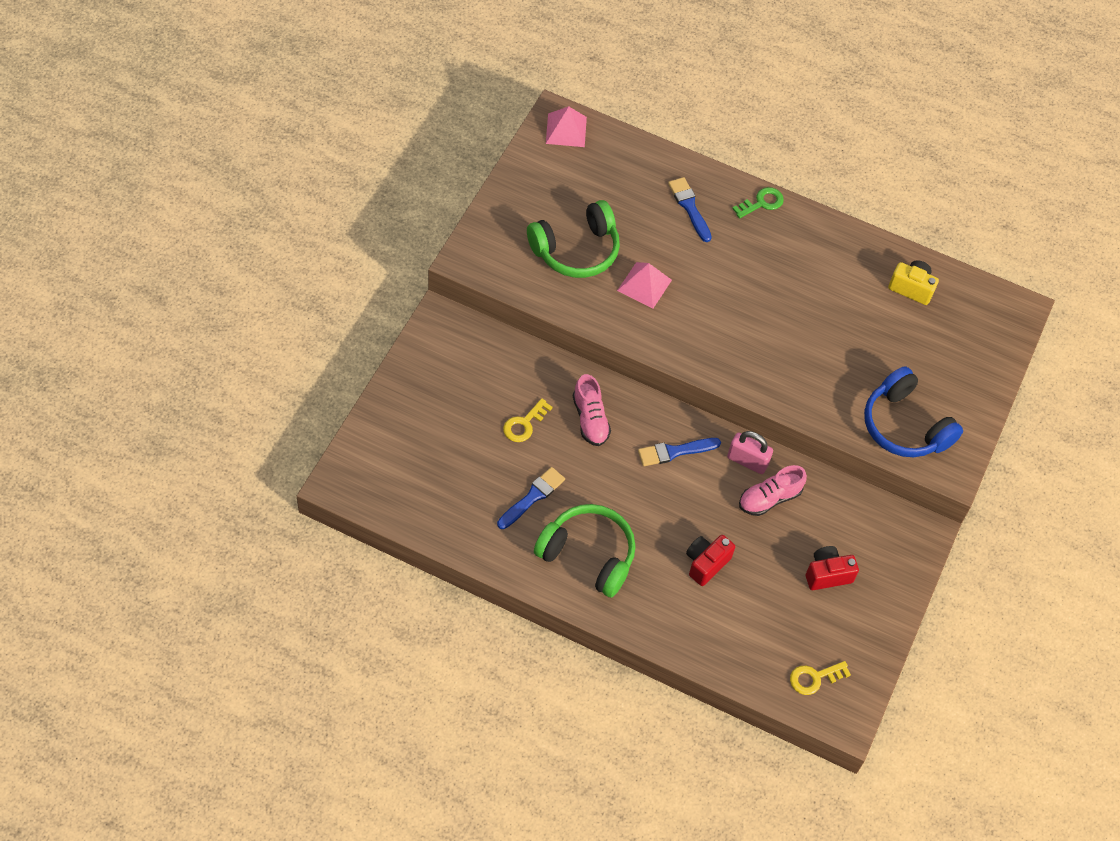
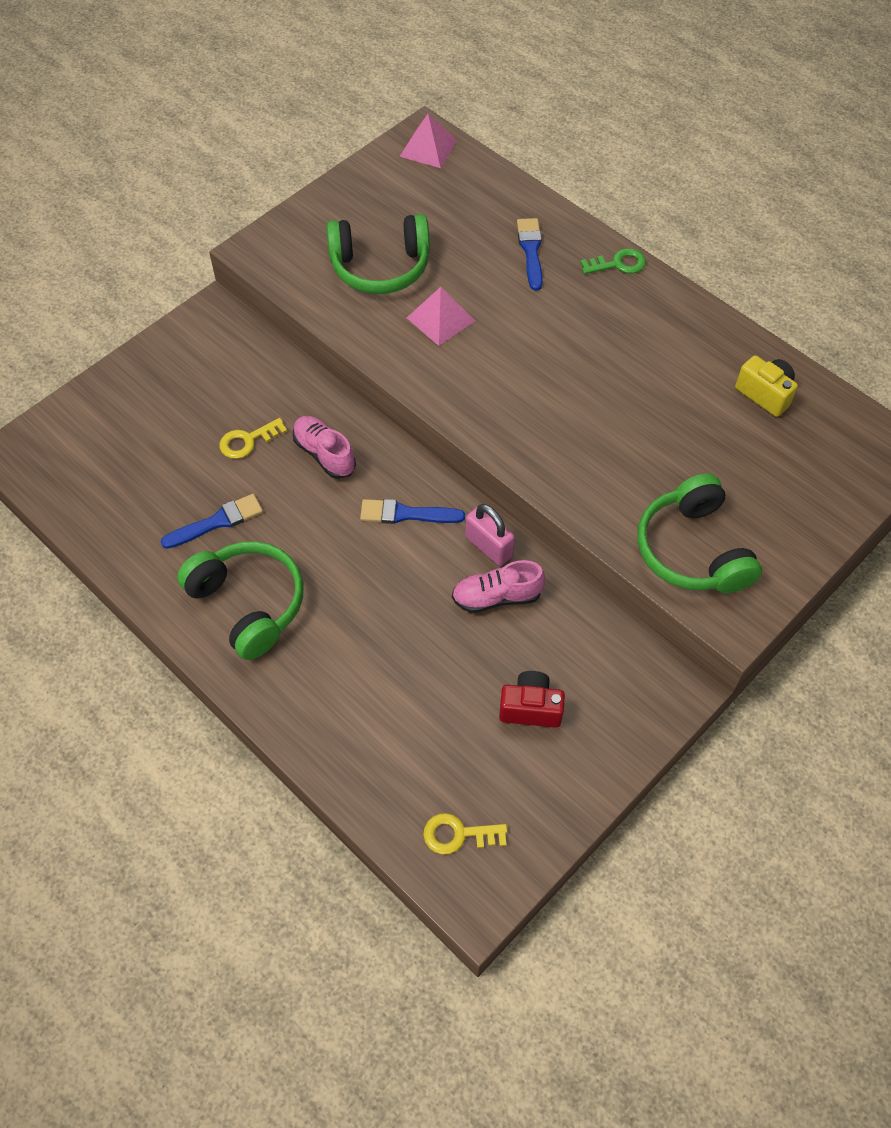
camera: 25 degrees right, 0 degrees up
(590, 419) = (324, 454): pink shoe -> pink shoe turned 135 degrees clockwise
(706, 563) = (384, 653): red camera -> none
(904, 426) = (692, 550): blue headphones -> green headphones

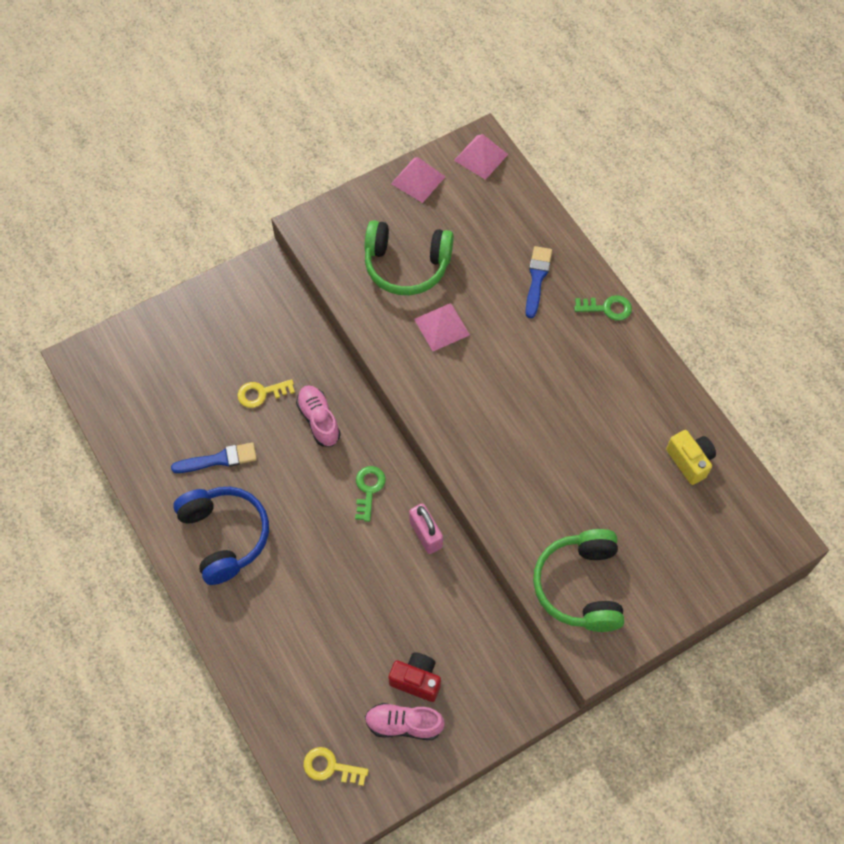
camera: 15 degrees right, 5 degrees up
(248, 604) = (224, 536): green headphones -> blue headphones
(366, 182) = (418, 180): none -> pink pyramid
(406, 514) = (368, 489): blue brush -> green key
(497, 597) = (419, 580): pink shoe -> pink shoe (404, 724)

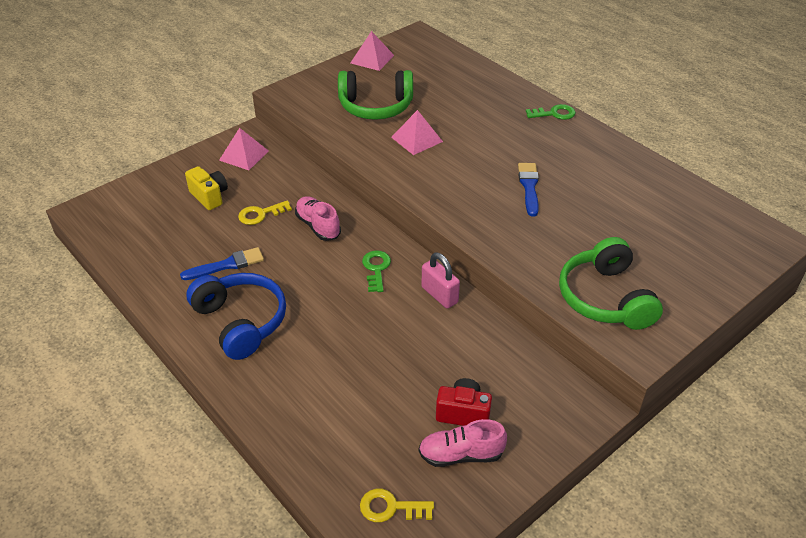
camera: 10 degrees left, 20 degrees down
(481, 157) = (420, 42): pink pyramid -> pink pyramid (244, 155)
(537, 278) = (489, 103): blue brush -> blue brush (529, 187)
(690, 461) = (666, 198): yellow camera -> yellow camera (209, 196)

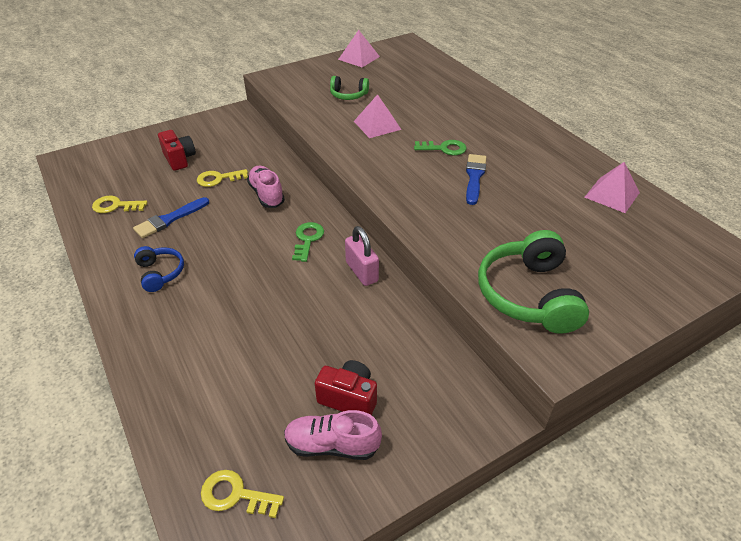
camera: 10 degrees right, 0 degrees up
(163, 257) = (115, 206): none -> yellow key
(209, 196) = (179, 159): yellow camera -> red camera
(227, 265) = (169, 219): blue brush -> blue brush turned 150 degrees clockwise
(241, 322) = (160, 273): blue headphones -> blue headphones, size x0.54
(244, 155) = (224, 128): pink pyramid -> pink pyramid (612, 194)
(376, 106) = (348, 95): green headphones -> green headphones, size x0.54
(554, 114) = (516, 116): green key -> green key (444, 148)

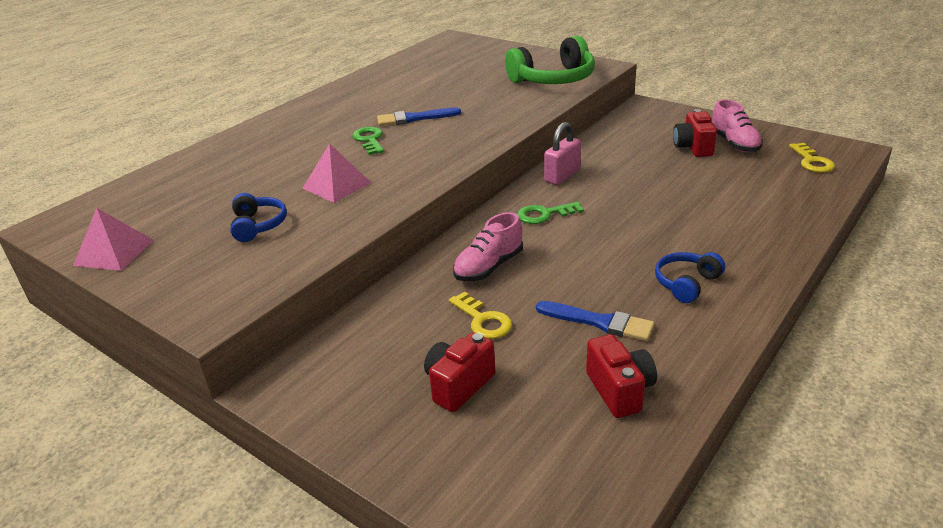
camera: 110 degrees left, 10 degrees down
(115, 206) = (620, 390): yellow key -> red camera
(348, 95) = (258, 225): green headphones -> blue headphones
(612, 194) = (402, 71): pink pyramid -> none

